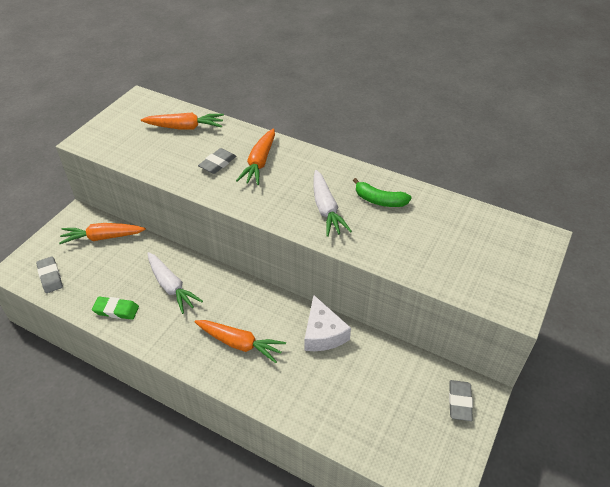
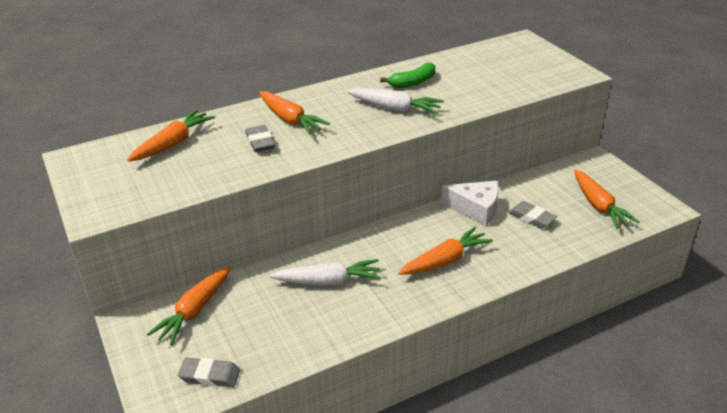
camera: 55 degrees left, 10 degrees down
(116, 310) = (321, 333): green eraser -> none
(402, 425) = (598, 205): none -> orange carrot
(459, 402) = (596, 171): grey eraser -> grey eraser (531, 218)

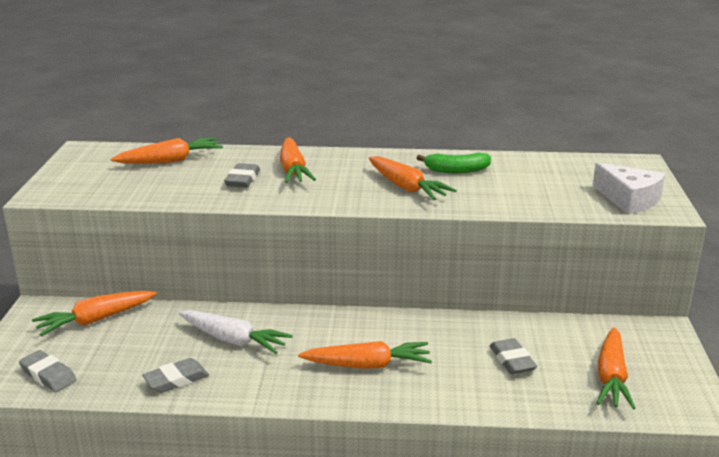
camera: 30 degrees right, 10 degrees down
(320, 332) = (176, 380): none -> grey eraser
(395, 108) = (406, 187): white carrot -> orange carrot
(475, 208) = (457, 330): white cheese -> white cheese (629, 199)

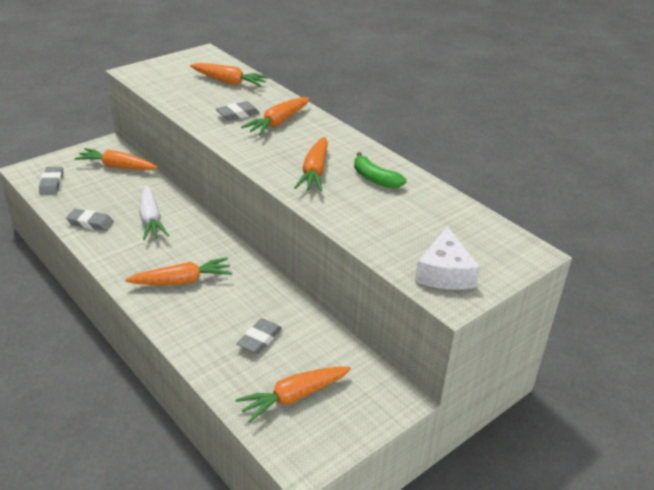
camera: 45 degrees right, 10 degrees up
(367, 365) = (182, 281): orange carrot -> orange carrot turned 60 degrees counterclockwise

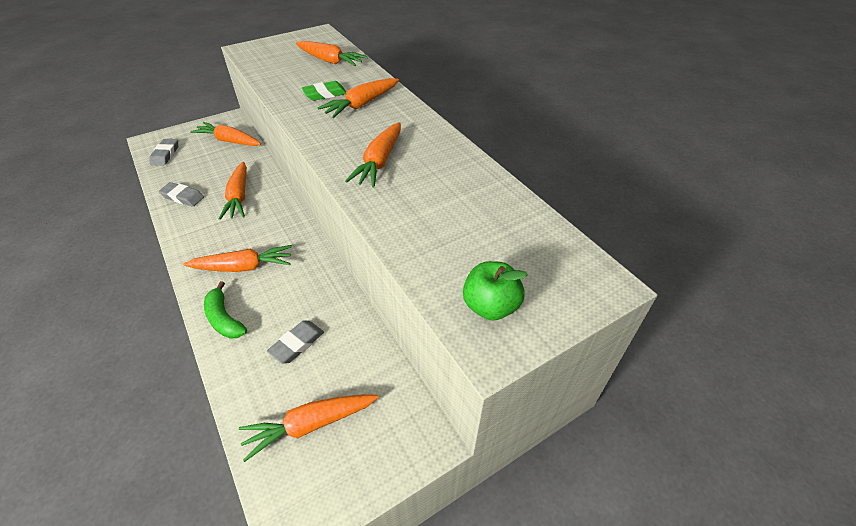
camera: 10 degrees right, 10 degrees up
(151, 219) = (239, 197): white carrot -> orange carrot
(238, 114) = (325, 94): grey eraser -> green eraser
(375, 179) = (442, 173): green banana -> green banana (224, 319)
(444, 273) = (490, 306): white cheese -> green apple

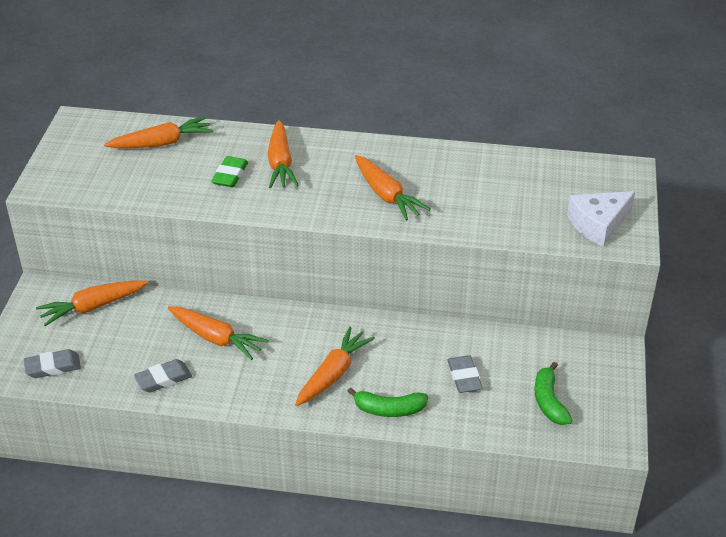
camera: 50 degrees left, 5 degrees down
(165, 154) = (53, 367): grey eraser -> grey eraser turned 60 degrees counterclockwise
(310, 425) = (549, 401): orange carrot -> green banana
(490, 306) = (598, 224): green apple -> white cheese

